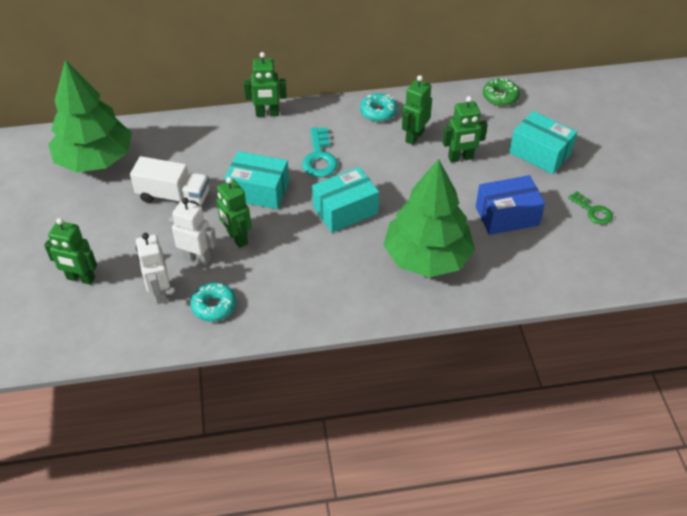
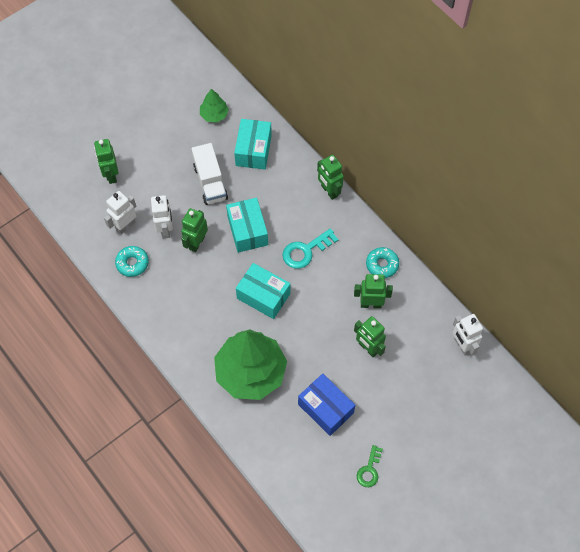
camera: 60 degrees right, 15 degrees up
(95, 159) = (214, 114): green tree -> green tree, size x0.46
(500, 97) = (462, 345): green donut -> white robot
(540, 153) = (412, 404): turquoise box -> turquoise box (253, 150)

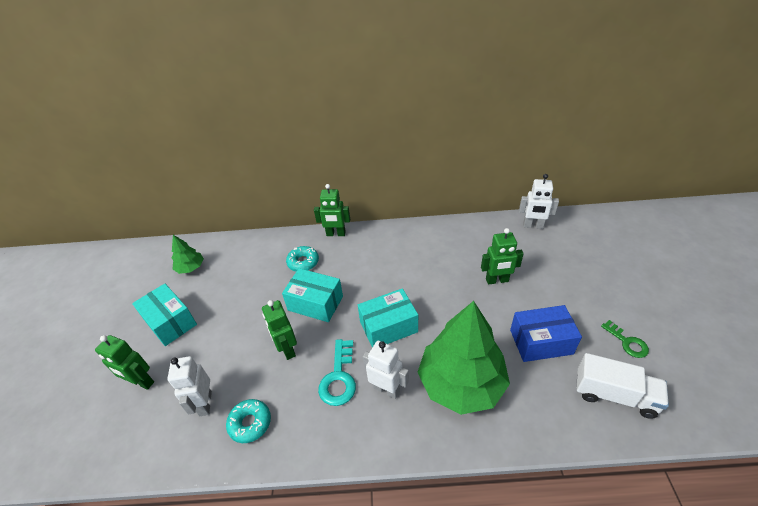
camera: 50 degrees left, 20 degrees down
(165, 229) = (247, 368): white robot -> white robot (386, 389)
(210, 182) = (243, 304): white truck -> white truck (614, 395)
(253, 150) = (251, 260): turquoise box -> turquoise box (170, 322)
(305, 251) = (372, 274): turquoise key -> turquoise key (339, 377)
(370, 304) = (456, 258): green robot -> none
(382, 265) = (427, 235): turquoise donut -> turquoise donut (303, 262)

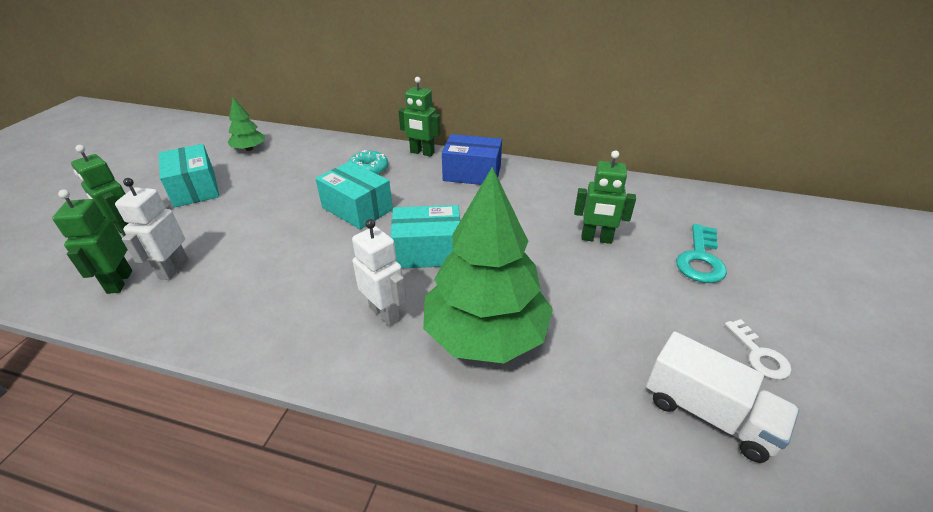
camera: 15 degrees right, 5 degrees down
(250, 423) = (206, 301): turquoise donut -> none
(287, 349) = (296, 243): green robot -> green robot (119, 282)
(339, 377) = (335, 285): turquoise key -> turquoise key (700, 259)
(533, 226) = (676, 195): white robot -> none
(541, 342) = (623, 319): blue box -> blue box (472, 173)
(627, 342) = (759, 354): green key -> white key

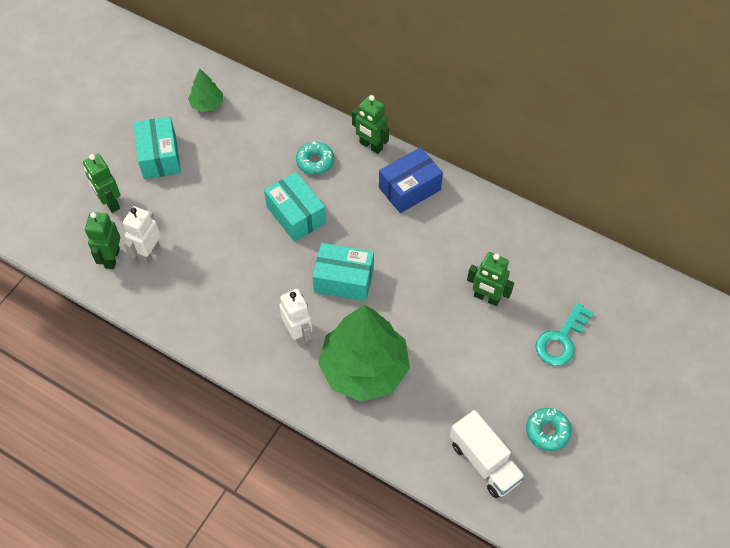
camera: 15 degrees right, 20 degrees up
(472, 173) = (409, 189): blue box -> blue box turned 60 degrees counterclockwise
(759, 354) = (547, 431): white key -> turquoise donut

